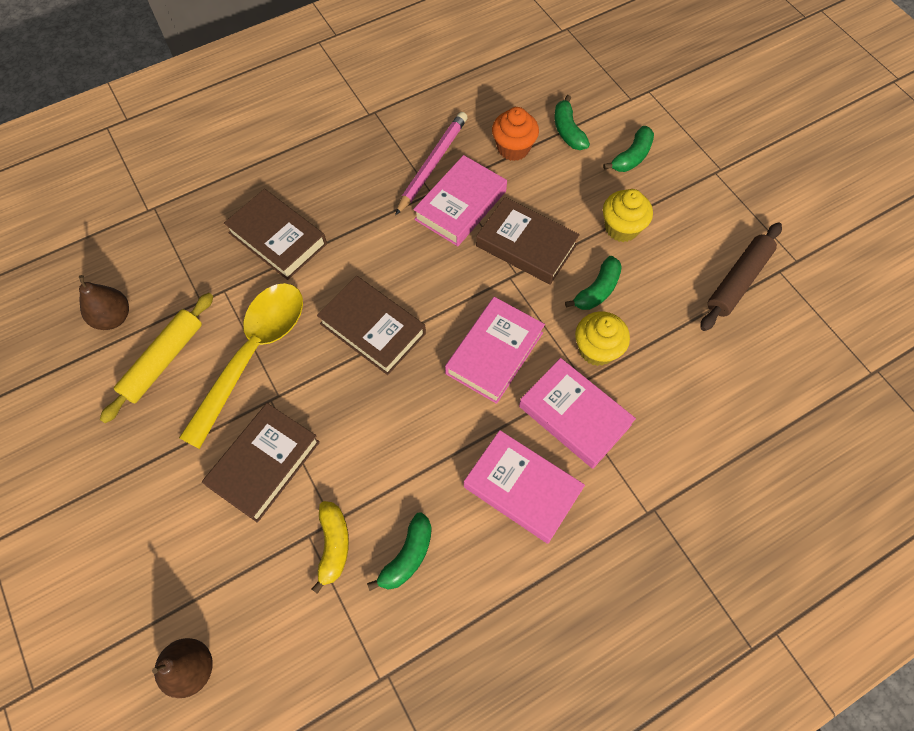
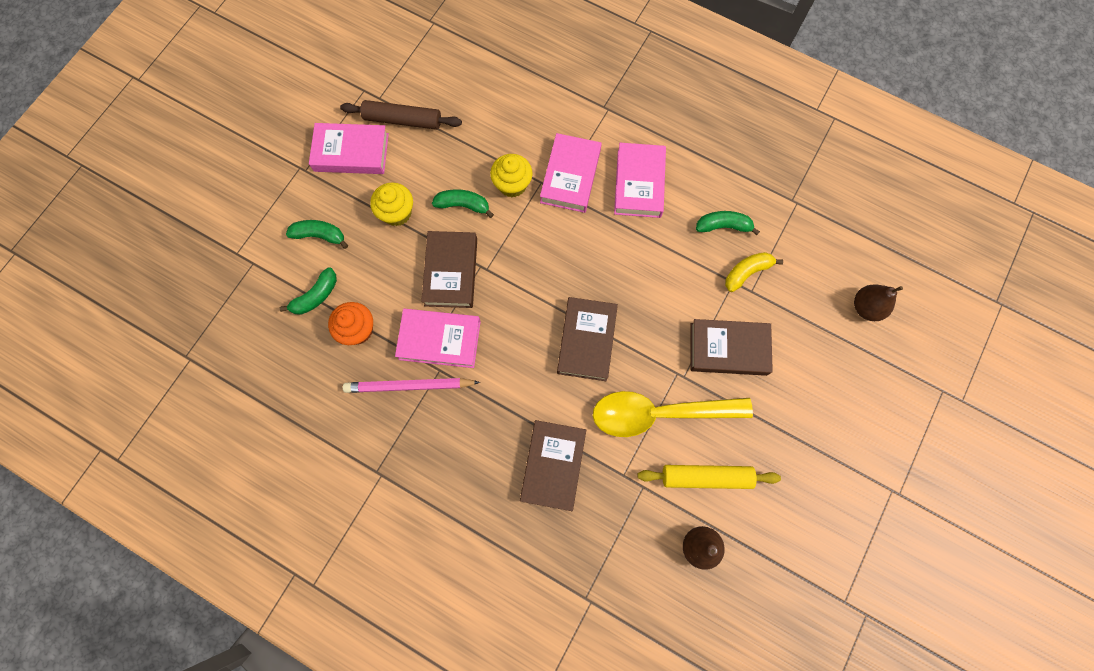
camera: 120 degrees left, 10 degrees up
(494, 353) = (555, 248): pink book -> pink book (351, 152)

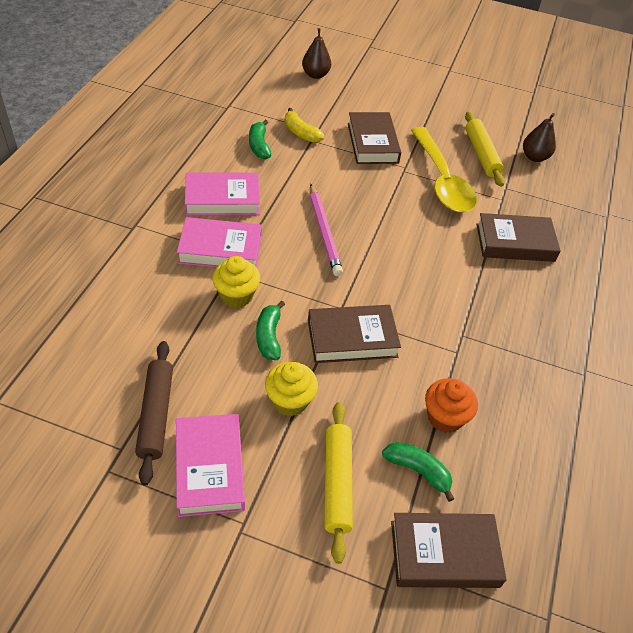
camera: 105 degrees left, 25 degrees down
(320, 235) = (337, 483): green banana -> yellow rolling pin
(409, 385) = (488, 359): pink pencil -> pink pencil (324, 232)
(439, 340) = (430, 339): pink book -> none
(586, 340) = (394, 227): brown book -> brown book (444, 554)

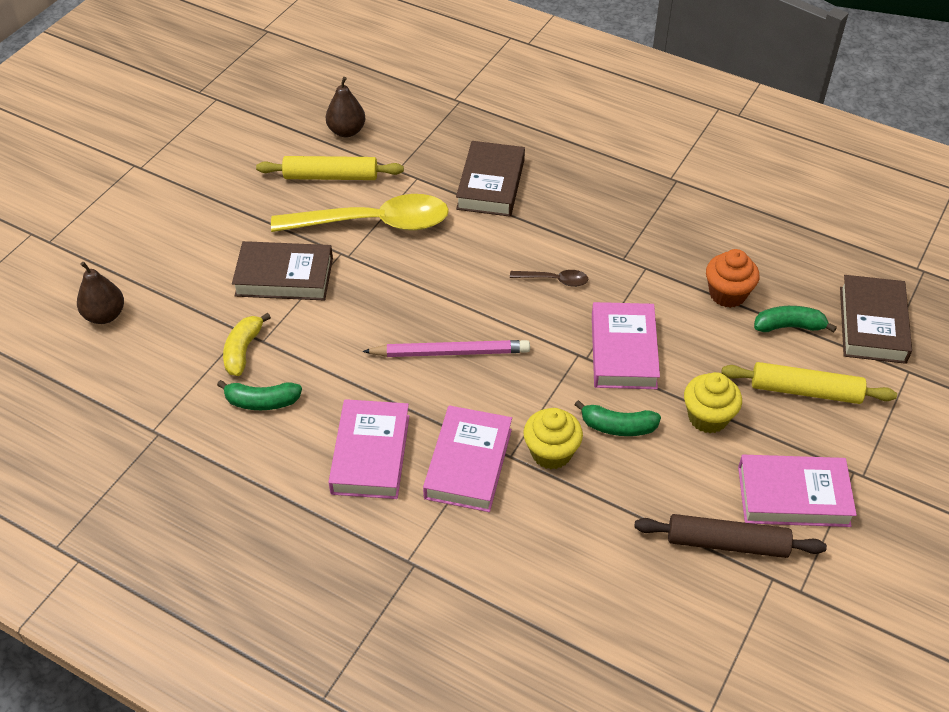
camera: 75 degrees left, 0 degrees up
(301, 133) = (243, 350): yellow banana -> yellow banana turned 135 degrees clockwise
(352, 338) = (623, 351): brown book -> pink book
(418, 471) = (789, 326): green banana -> green banana turned 45 degrees clockwise
(419, 289) = (554, 280): none -> brown spoon

